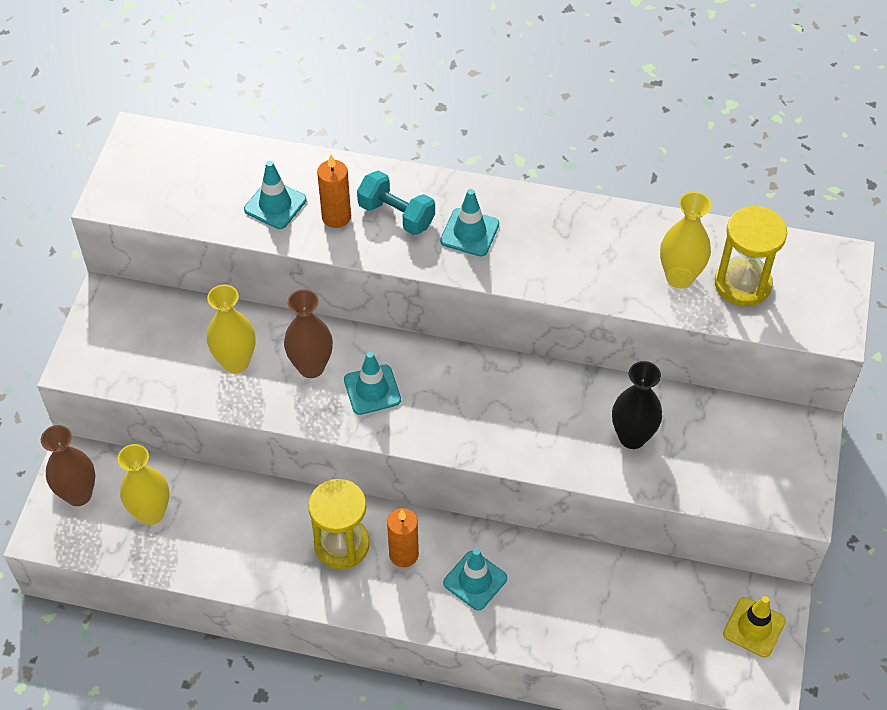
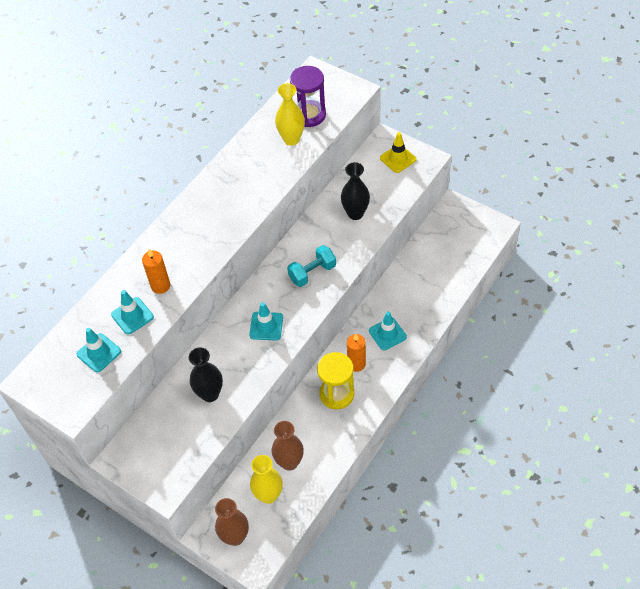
camera: 65 degrees left, 0 degrees up
(236, 362) = (210, 394): yellow vase -> black vase
(311, 367) = (234, 353): brown vase -> brown vase (289, 462)
(396, 215) = (176, 255): turquoise dumbbell -> turquoise dumbbell (312, 273)
(469, 232) = (210, 223): turquoise traffic cone -> turquoise traffic cone (99, 353)
(742, 284) = (309, 115): yellow hourglass -> purple hourglass
(754, 627) = (463, 220): yellow traffic cone -> yellow traffic cone (398, 159)

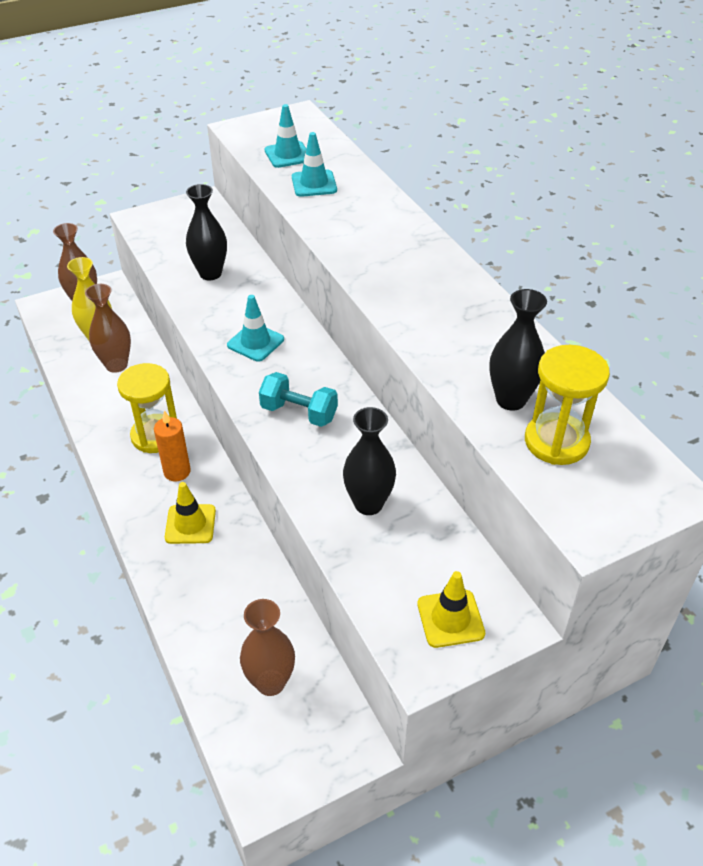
camera: 115 degrees right, 10 degrees down
(160, 286) = (337, 211): orange candle -> none
(291, 139) = (510, 400): yellow vase -> black vase
(309, 115) = (556, 441): purple hourglass -> yellow hourglass
(312, 273) = (299, 413): turquoise dumbbell -> turquoise dumbbell turned 60 degrees counterclockwise
(387, 334) = (190, 524): turquoise traffic cone -> yellow traffic cone
(448, 249) = (270, 682): none -> brown vase

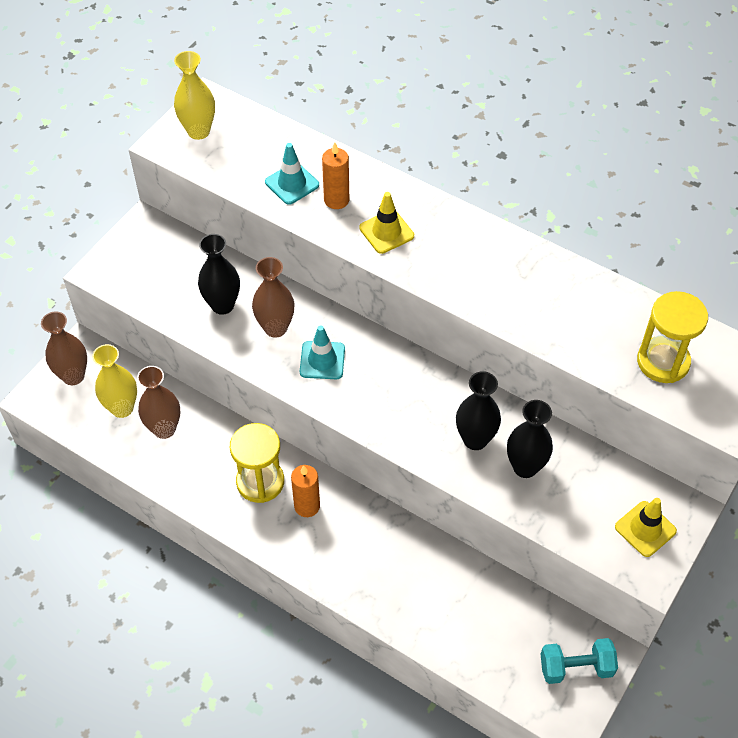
camera: 30 degrees left, 10 degrees up
(190, 524) = (356, 547): yellow traffic cone -> yellow traffic cone (386, 232)
(270, 682) = (517, 640): brown vase -> brown vase (275, 328)
(271, 129) = (198, 131): none -> yellow vase
(288, 155) = (240, 158): turquoise traffic cone -> none
(299, 413) = (412, 412): turquoise dumbbell -> turquoise dumbbell (576, 667)
(341, 206) = (336, 200): none -> orange candle
(510, 400) = (608, 340): black vase -> black vase (475, 439)

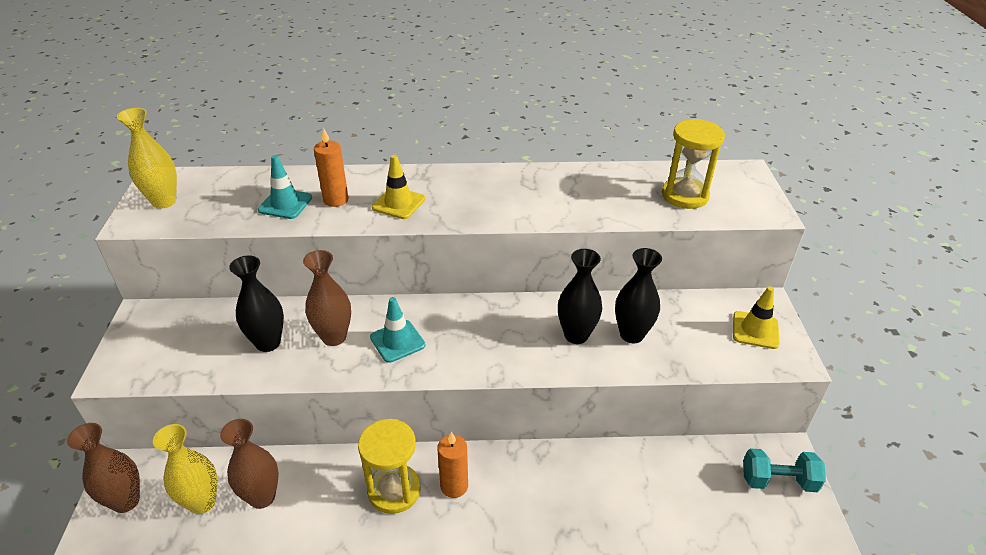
camera: 35 degrees left, 15 degrees down
(576, 667) = (778, 480): turquoise dumbbell -> turquoise dumbbell turned 45 degrees clockwise

